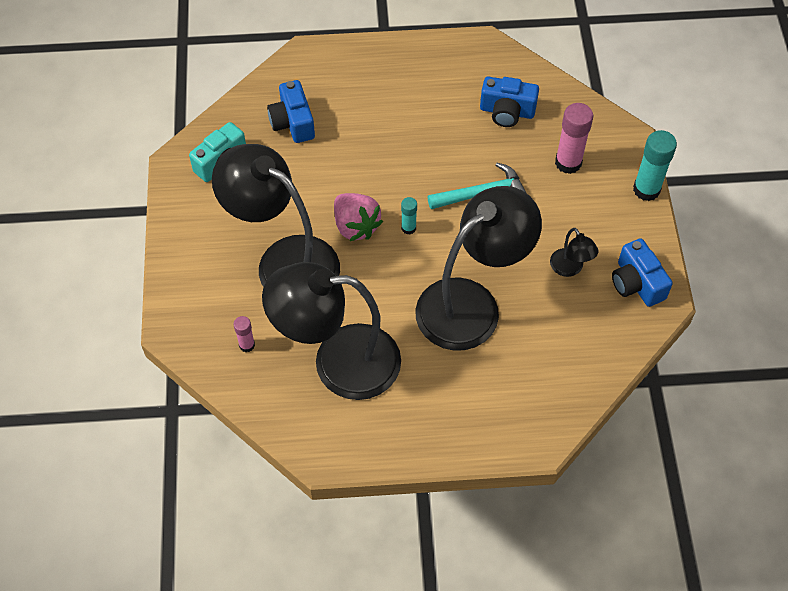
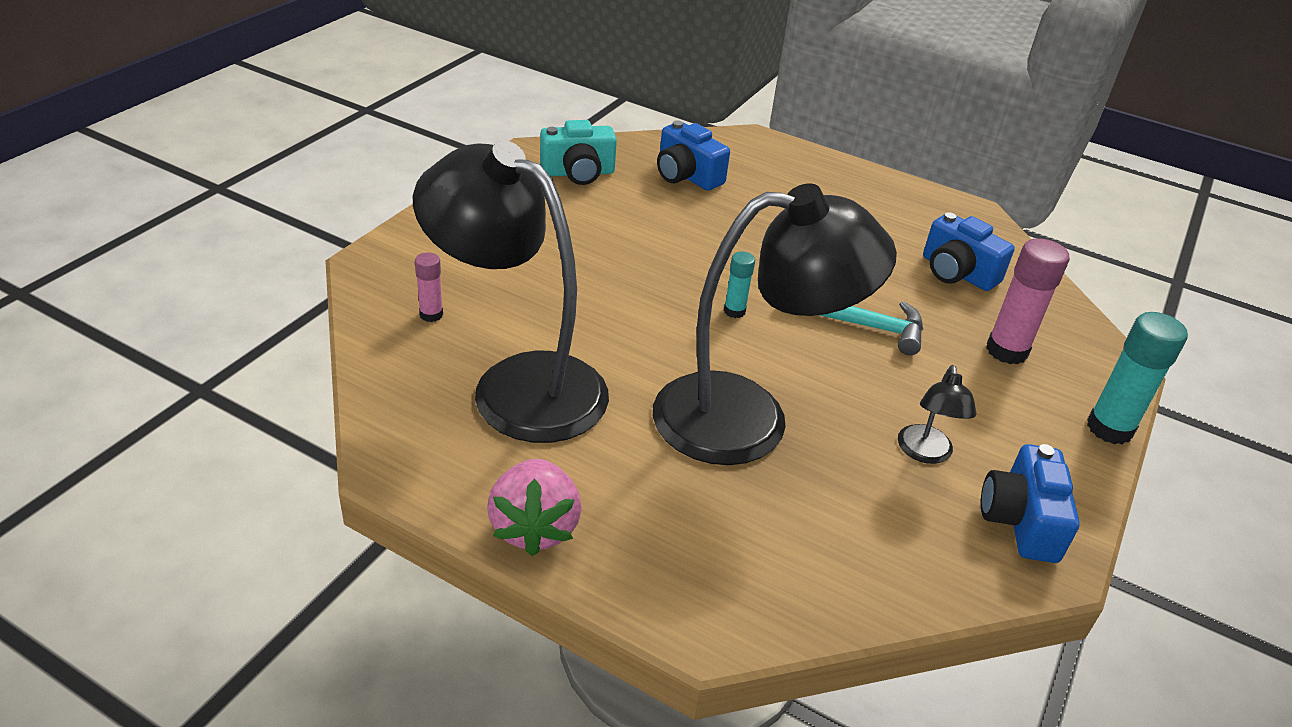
camera: 30 degrees right, 20 degrees down
(284, 260) = (557, 269): black lamp -> none
(293, 122) = (686, 176): blue camera -> blue camera turned 60 degrees counterclockwise
(356, 226) = (671, 280): pink strawberry -> pink strawberry (534, 527)

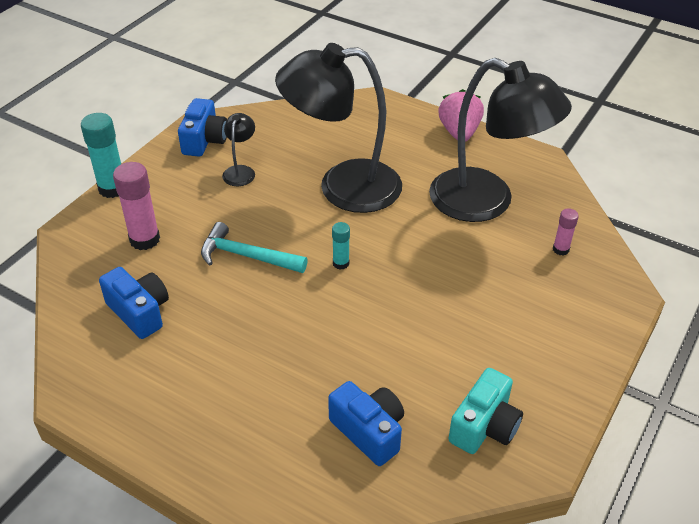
camera: 175 degrees left, 5 degrees up
(578, 173) = (484, 426): turquoise camera -> turquoise camera turned 135 degrees clockwise

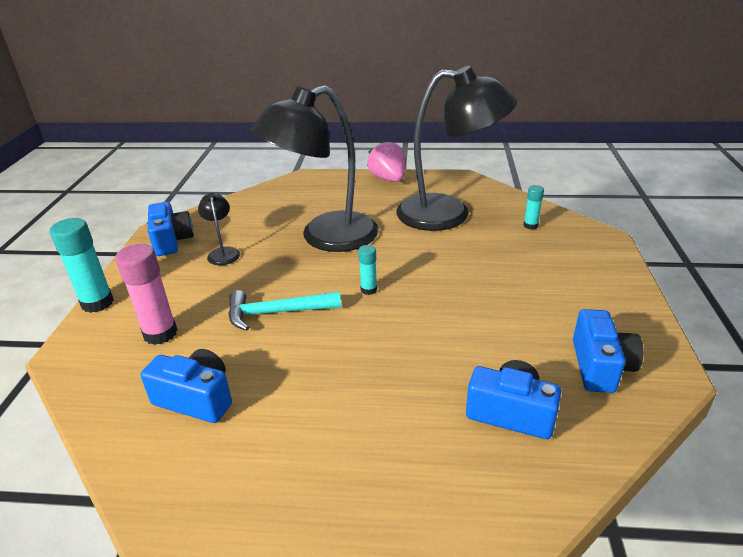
camera: 25 degrees left, 10 degrees down
(484, 426) = (600, 366): turquoise camera -> blue camera
(560, 249) = (530, 226): pink glue stick -> turquoise glue stick

